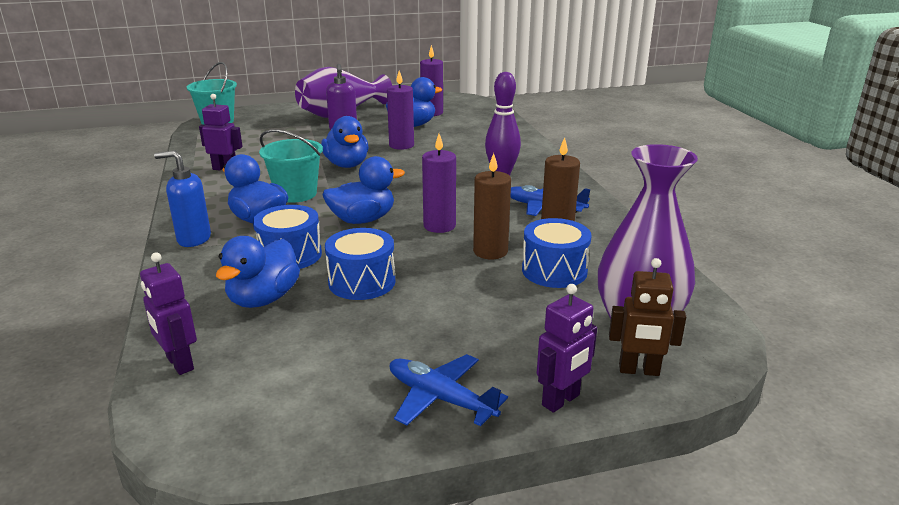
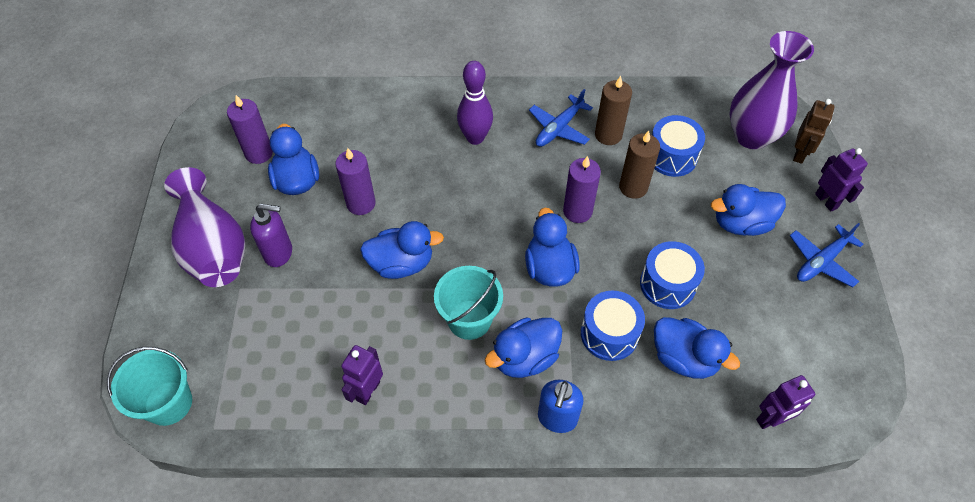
camera: 75 degrees left, 30 degrees up
(475, 325) = (741, 223): none -> blue duck

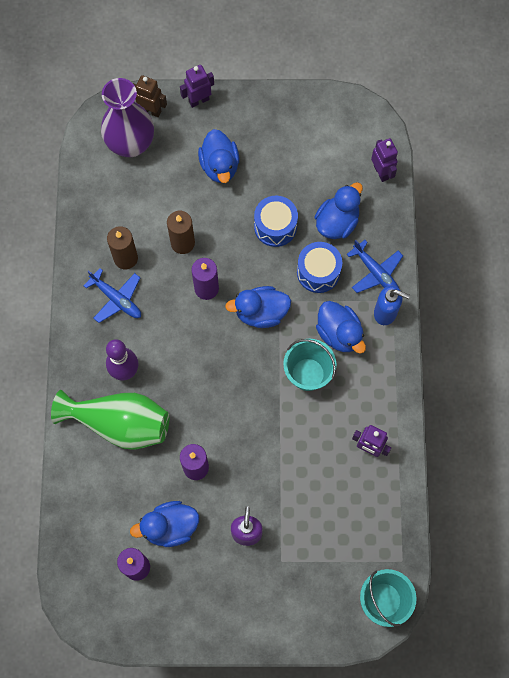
camera: 90 degrees left, 15 degrees up
(213, 247) = (241, 591): purple vase -> none
(401, 263) = (257, 429): blue duck -> none
(416, 135) = (120, 423): none -> green vase
(672, 156) = (151, 209): blue drum -> none
(821, 261) = (255, 115): blue plane -> blue plane (376, 273)

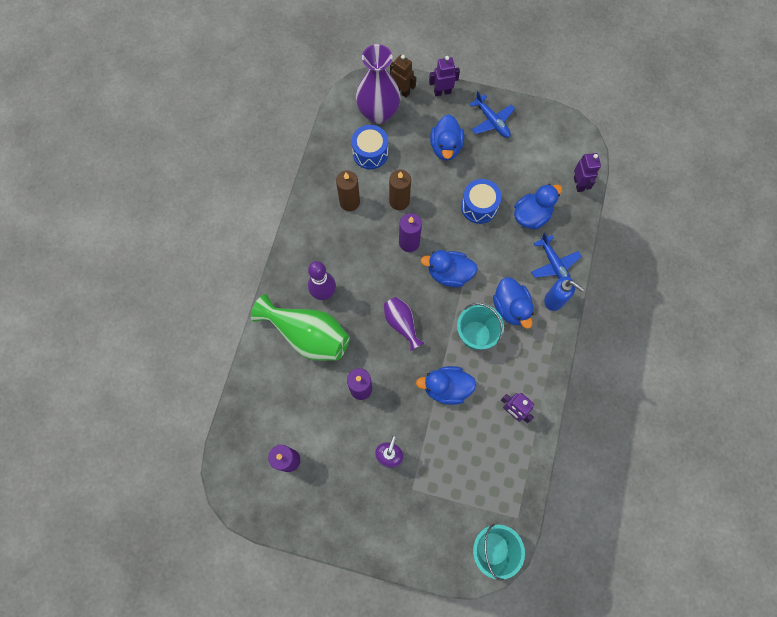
camera: 15 degrees right, 0 degrees up
(116, 299) = (333, 233): blue plane -> blue plane (492, 121)
(170, 527) = (325, 433): blue duck -> blue duck (446, 388)
(222, 383) = (401, 324): none -> purple vase
(318, 272) = (505, 252): blue drum -> blue drum (370, 153)

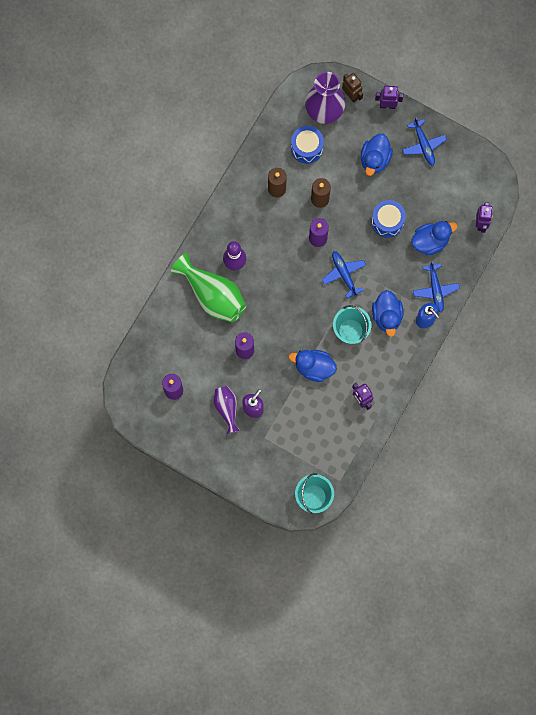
camera: 15 degrees right, 5 degrees up
(401, 324) = (292, 306): purple vase -> purple vase (227, 408)
(449, 274) = (344, 274): blue duck -> blue plane

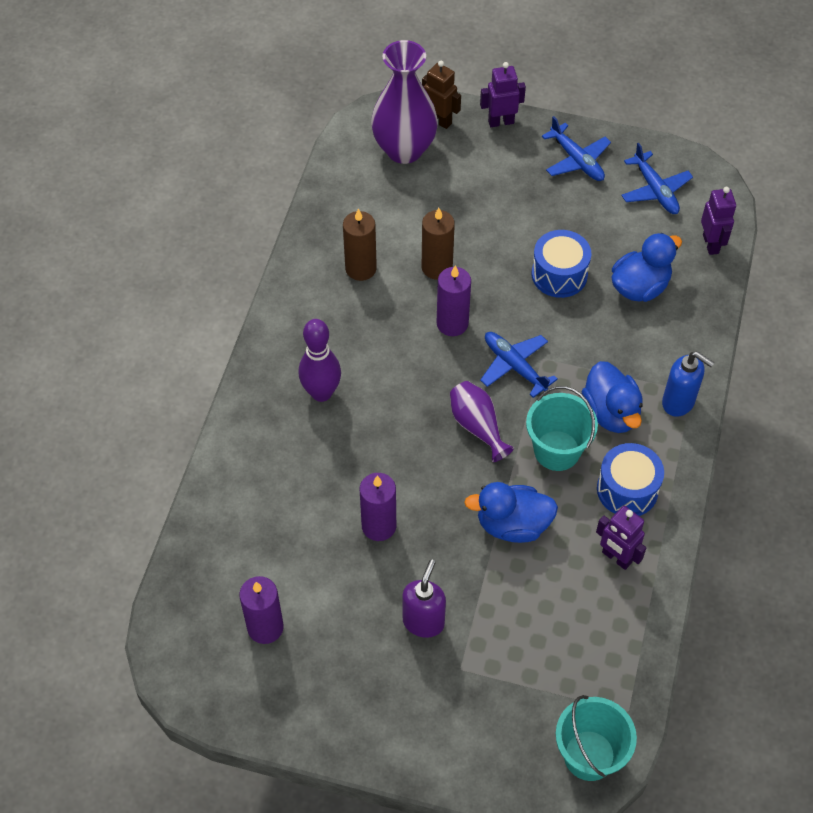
camera: 15 degrees left, 20 degrees down
(213, 295) = (296, 451): green vase -> none
(227, 408) = (374, 634): purple vase -> purple vase (477, 426)
(307, 148) = (392, 203): blue drum -> blue drum (627, 489)
(375, 159) = (507, 195): blue duck -> none
(435, 290) = (677, 354): blue plane -> blue plane (655, 190)

